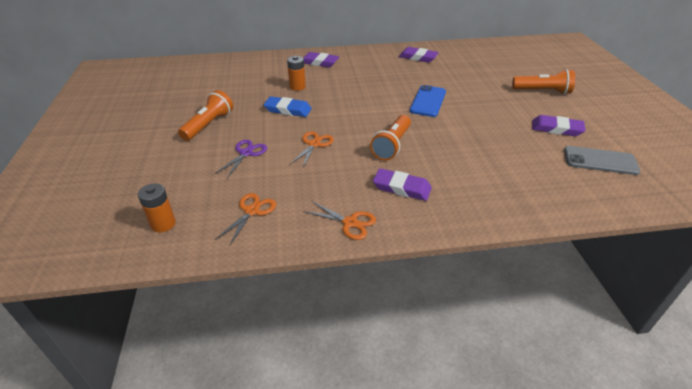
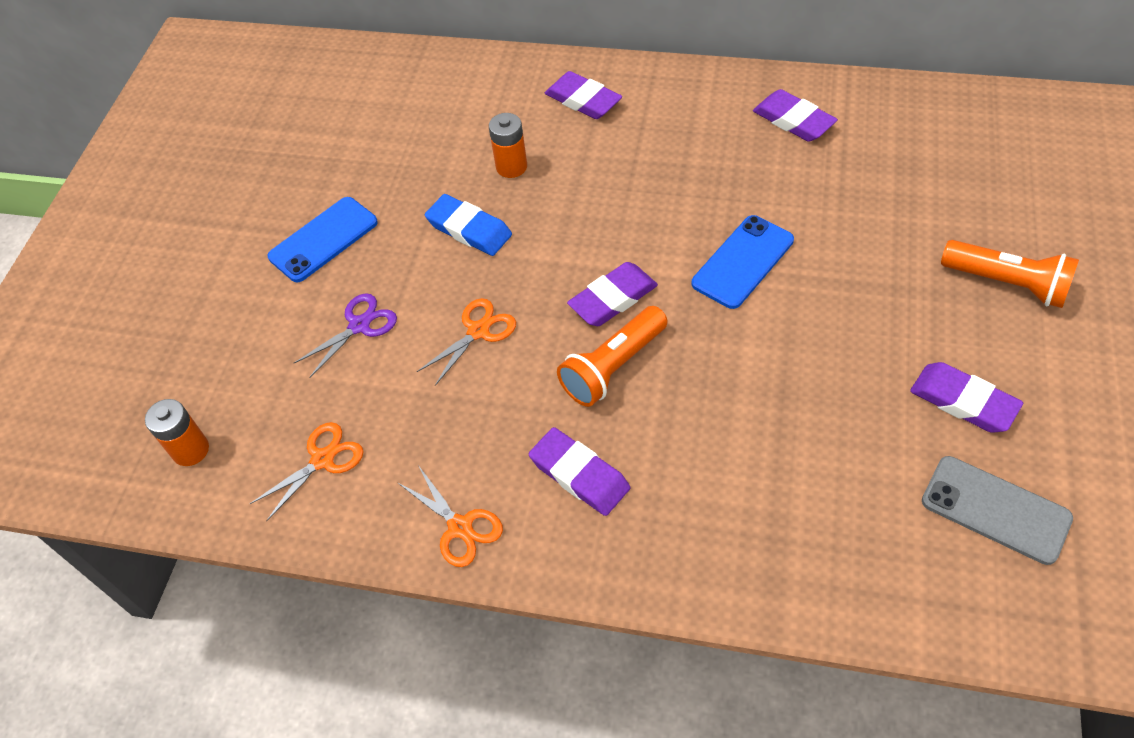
camera: 25 degrees right, 15 degrees up
(209, 125) = (323, 239): orange flashlight -> blue phone
(376, 122) = (613, 298): none -> purple eraser

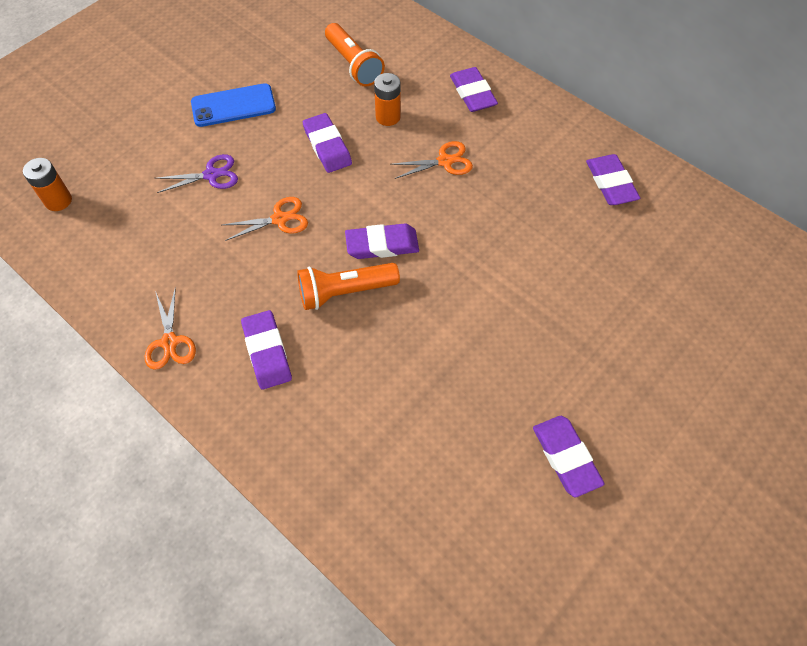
camera: 25 degrees right, 5 degrees up
(322, 459) = (125, 250): orange scissors -> orange scissors (445, 161)
(469, 229) = (327, 146): blue eraser -> purple eraser
(743, 262) = (490, 267): blue phone -> none
(995, 509) = (524, 548): grey phone -> none
(1007, 284) = (672, 391): orange flashlight -> orange flashlight (353, 65)

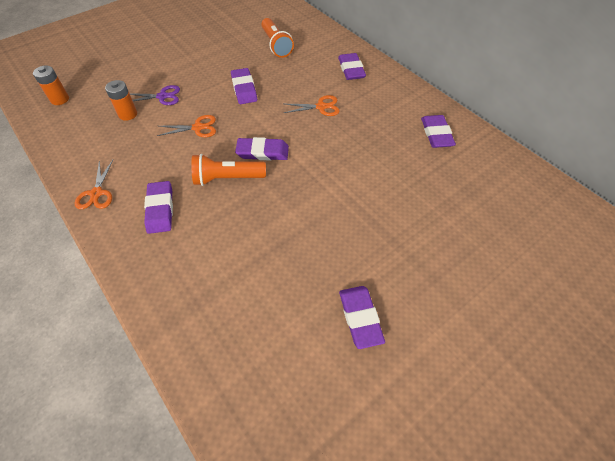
camera: 10 degrees right, 5 degrees down
(233, 105) = (191, 59): blue phone -> none
(388, 117) = (290, 76): orange battery -> orange battery (128, 114)

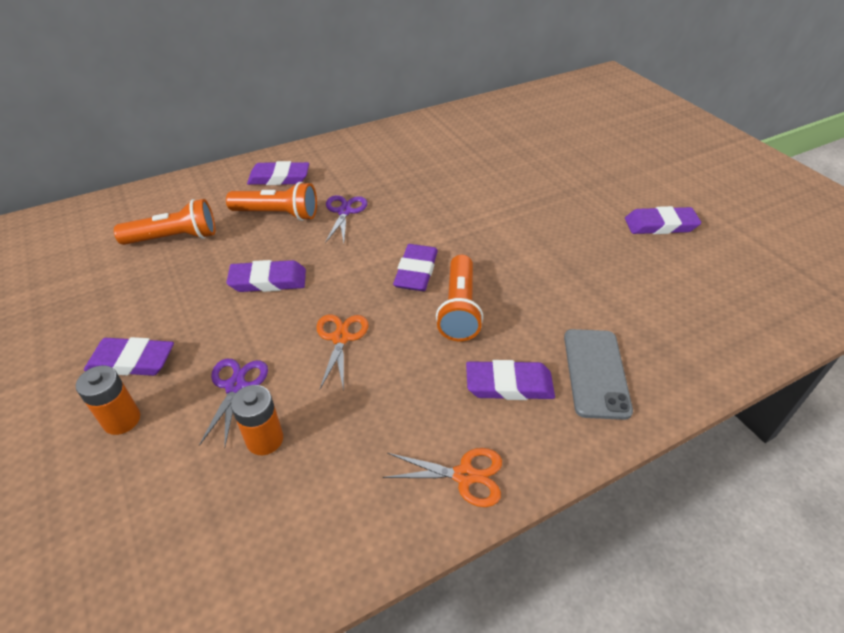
camera: 80 degrees left, 10 degrees down
(60, 99) = (148, 585): orange battery -> orange battery (122, 420)
(169, 257) = (595, 373): none -> grey phone
(309, 78) = (278, 214): none -> orange flashlight
(321, 107) = (344, 212): orange scissors -> purple scissors
(436, 134) = (423, 140): purple eraser -> purple eraser (131, 361)

